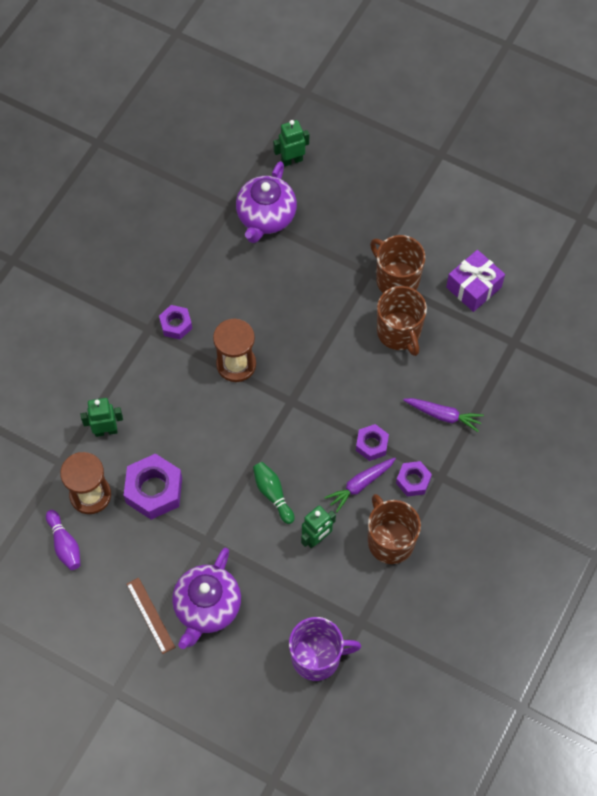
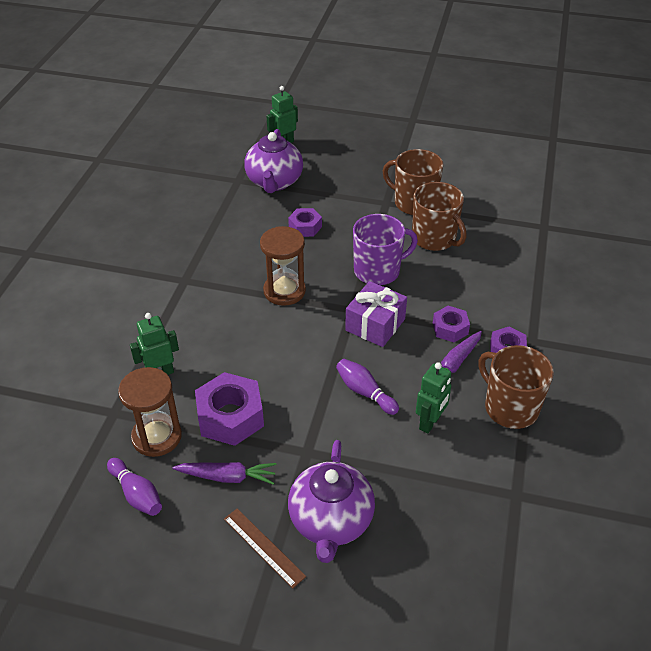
camera: 15 degrees left, 20 degrees down
(176, 325) = (212, 272): purple nut -> purple nut (305, 227)
(273, 494) = (365, 392): green bowling pin -> purple bowling pin
(317, 657) = (483, 545): purple mug -> purple mug (378, 271)
(443, 415) = (509, 291): purple carrot -> purple carrot (227, 477)
(473, 287) = (486, 196): purple gift -> purple gift (375, 324)

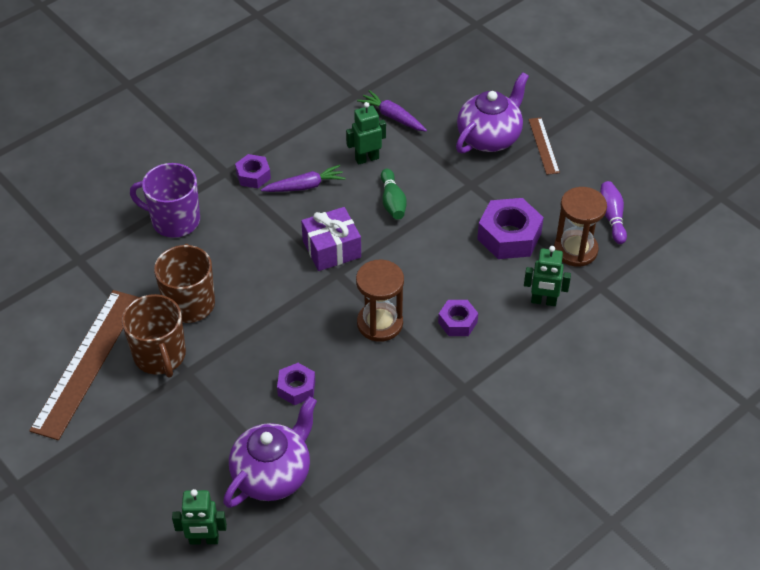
camera: 145 degrees left, 5 degrees up
(227, 477) = (539, 196): purple carrot -> purple carrot (392, 116)
(365, 392) = (392, 202): purple bowling pin -> green bowling pin
(378, 271) = (277, 298): purple mug -> purple mug (174, 220)
(450, 328) = (276, 214): purple nut -> purple nut (457, 322)
(453, 180) = (87, 362): none -> brown ruler
(510, 407) = (300, 139): brown mug -> none

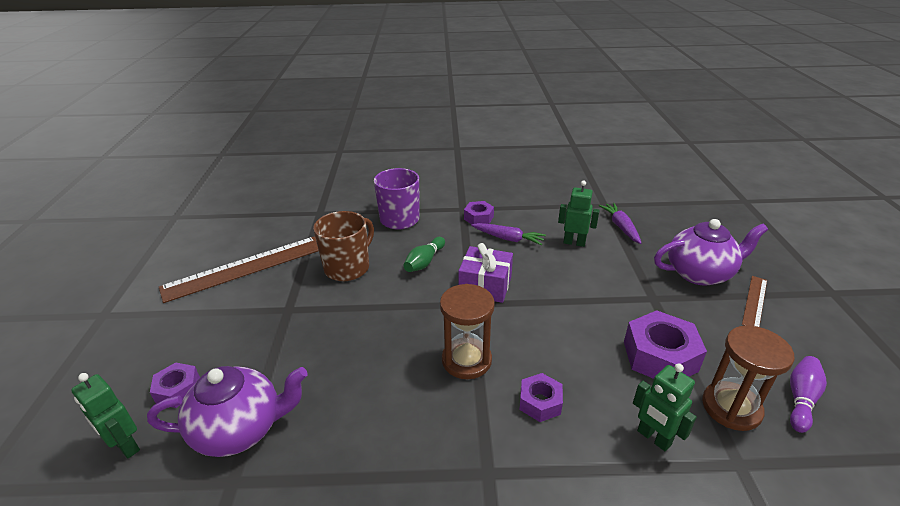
camera: 40 degrees right, 15 degrees down
(160, 356) = (288, 289): brown mug -> none
(296, 388) = (344, 369): purple nut -> purple nut (178, 390)
(392, 202) = (568, 278): green bowling pin -> green bowling pin (424, 262)

